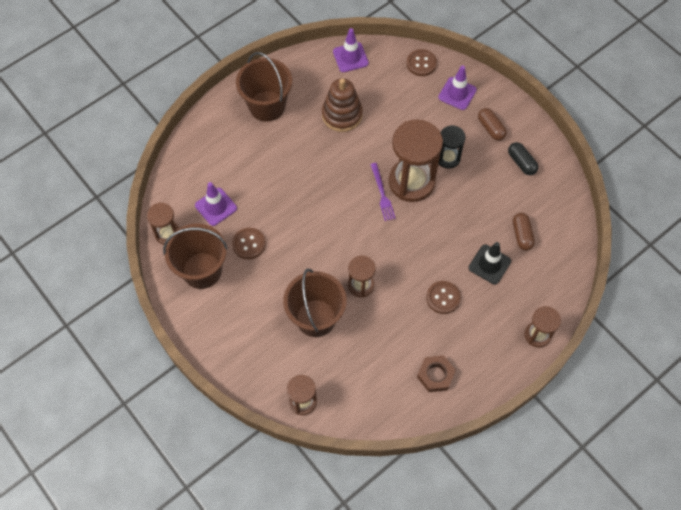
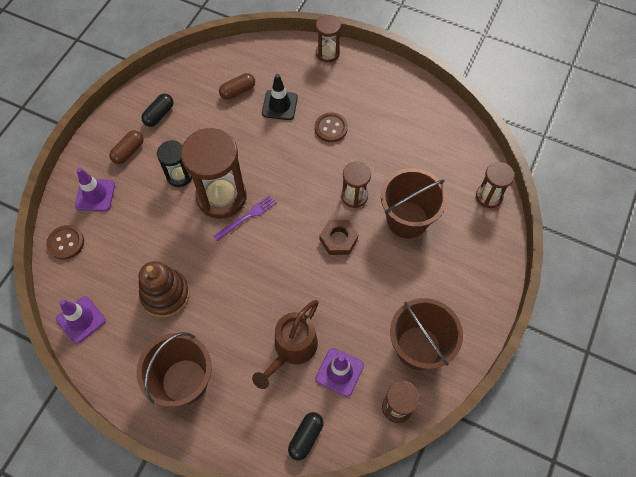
camera: 115 degrees left, 0 degrees up
(183, 166) = (306, 437): none -> black capsule
(249, 244) = (365, 316): brown button -> none
(251, 182) = (291, 349): none -> brown watering can
(435, 375) = (404, 109): brown nut -> brown nut (338, 239)

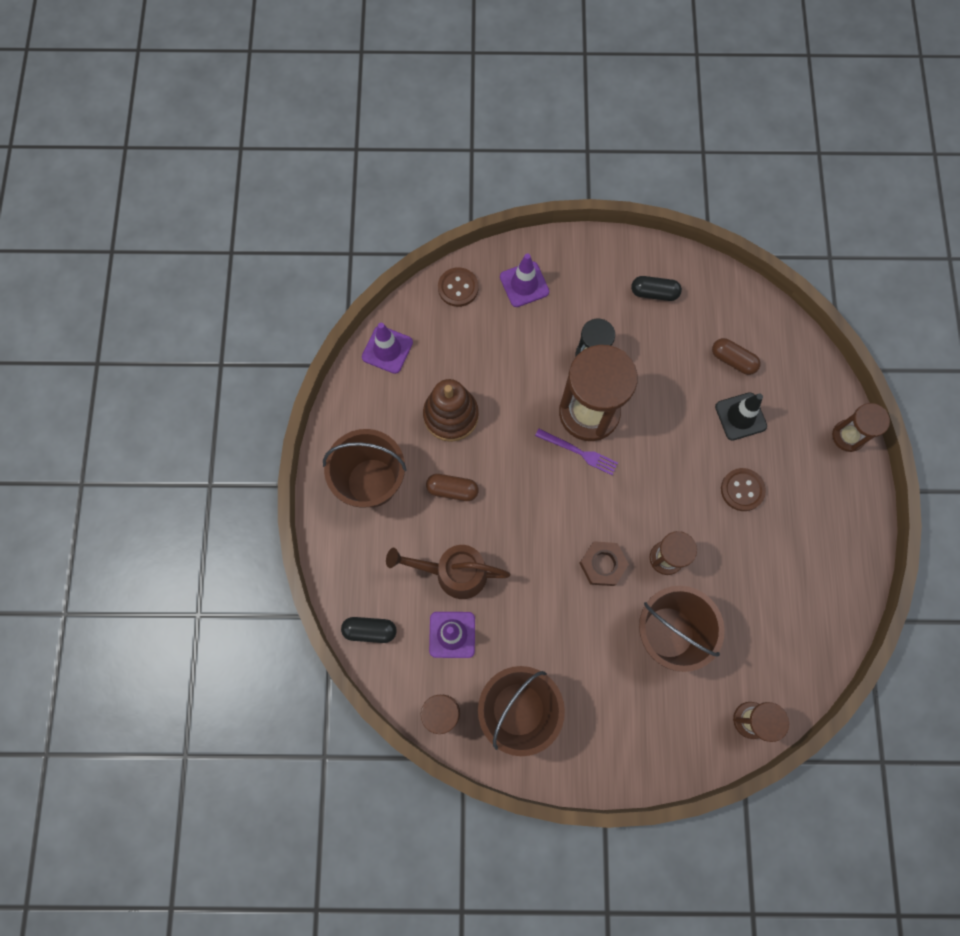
camera: 65 degrees right, 10 degrees up
(128, 151) = (591, 287): brown capsule -> brown capsule (452, 489)

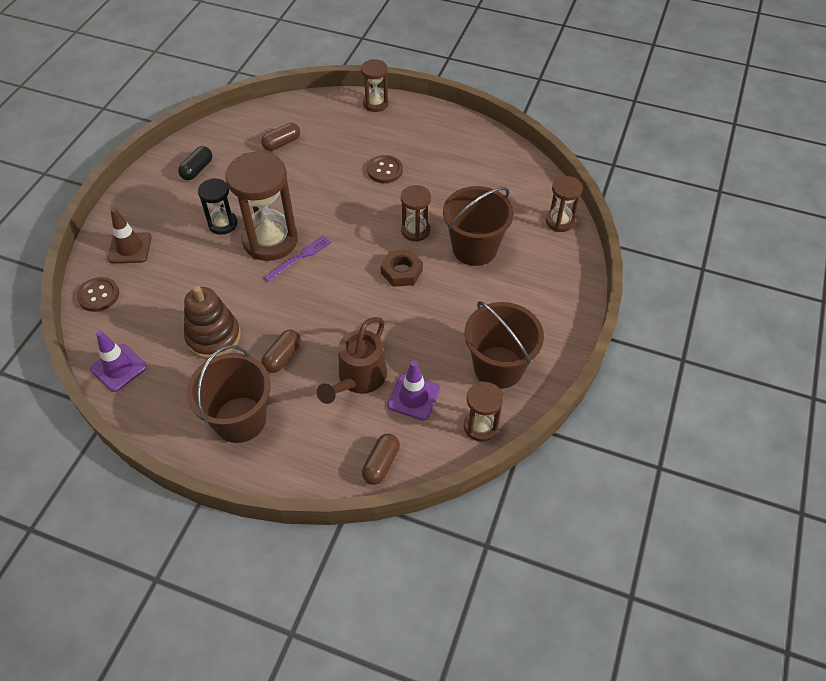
camera: 70 degrees left, 20 degrees down
(370, 630) = (381, 464): black capsule -> brown capsule
(524, 284) = (130, 248): purple traffic cone -> brown traffic cone
(740, 416) = (328, 153): black traffic cone -> none

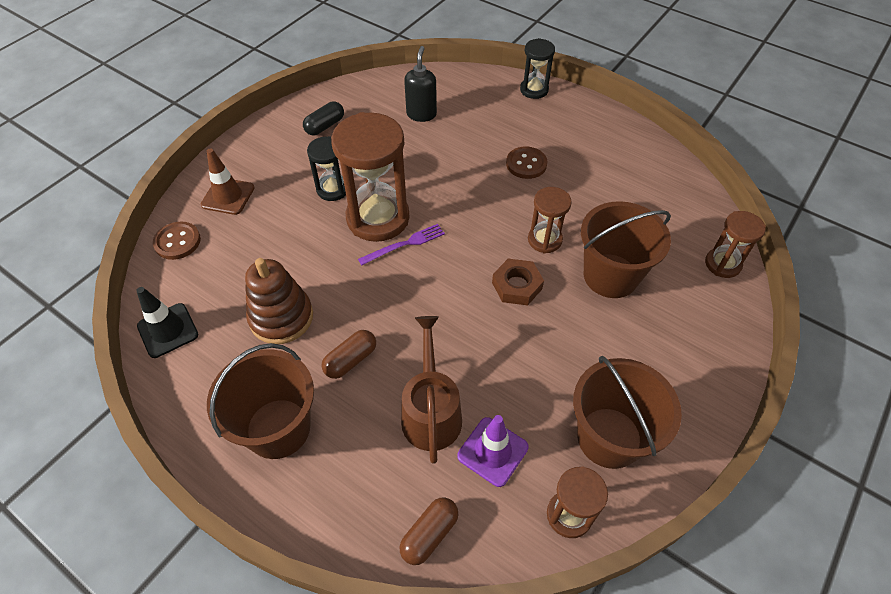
camera: 15 degrees right, 0 degrees up
(119, 368) = (168, 330): purple traffic cone -> black traffic cone
(282, 143) = (421, 114): brown capsule -> black soap dispenser
(358, 379) = (431, 411): brown watering can -> brown watering can turned 135 degrees clockwise
(375, 104) = (534, 90): brown hourglass -> black hourglass

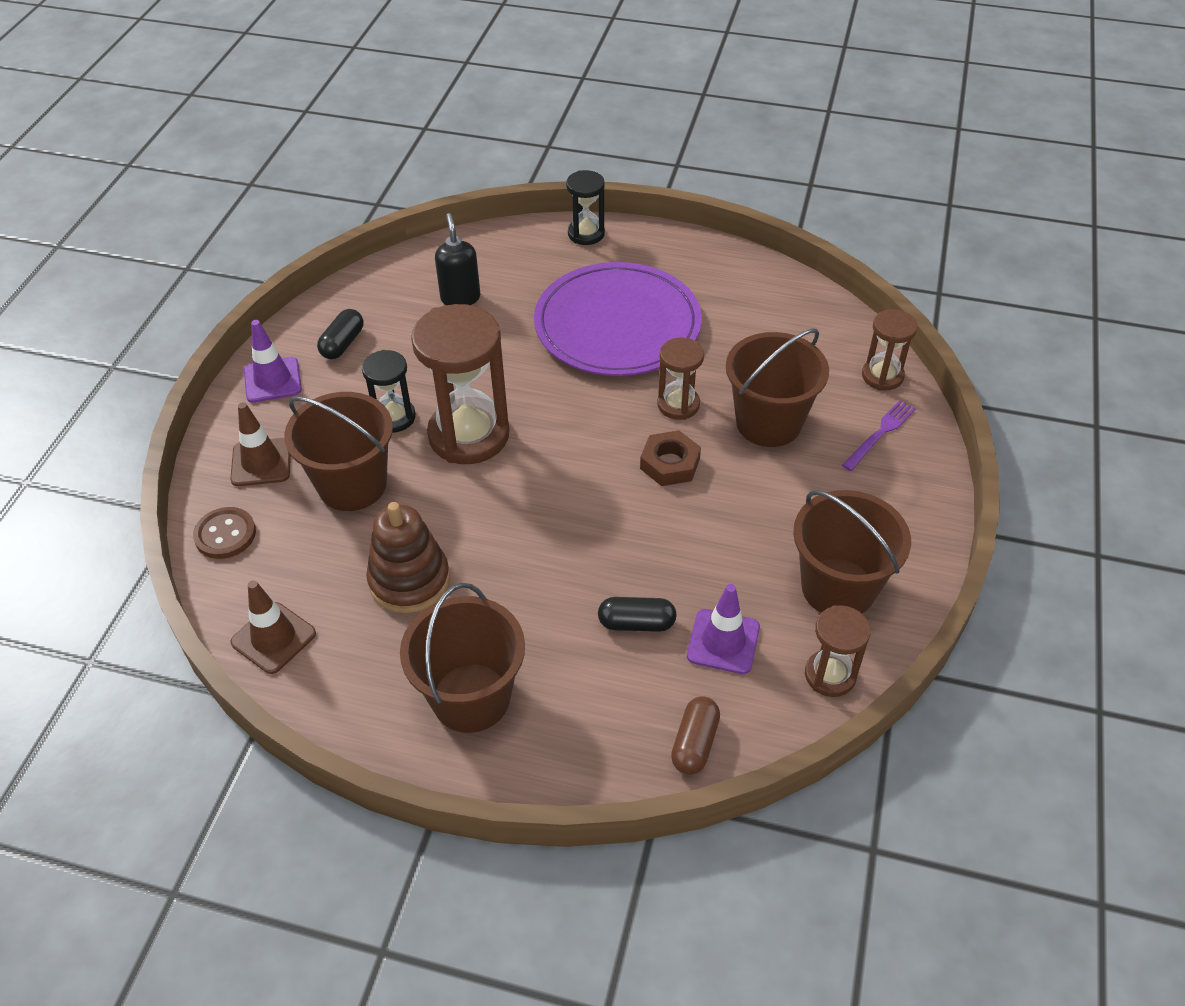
camera: 20 degrees left, 5 degrees down
(168, 330) = (273, 638): black traffic cone -> brown traffic cone
(266, 139) = (272, 380): none -> purple traffic cone
(279, 231) = (352, 485): none -> brown bucket
(350, 360) = (518, 600): brown capsule -> none
(404, 244) = (517, 456): purple fork -> purple fork (880, 433)
(431, 411) = (636, 623): brown watering can -> black capsule
(526, 164) = (617, 324): brown button -> purple plate

